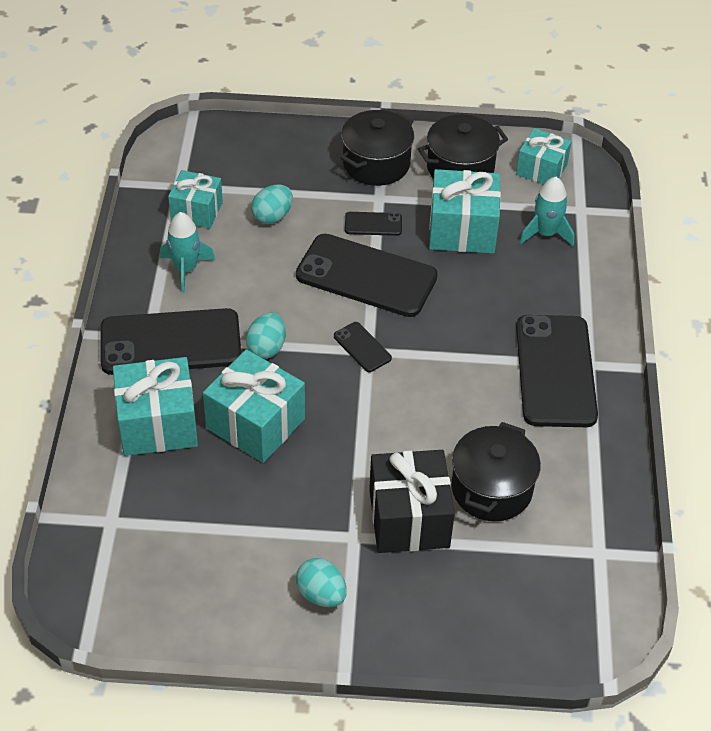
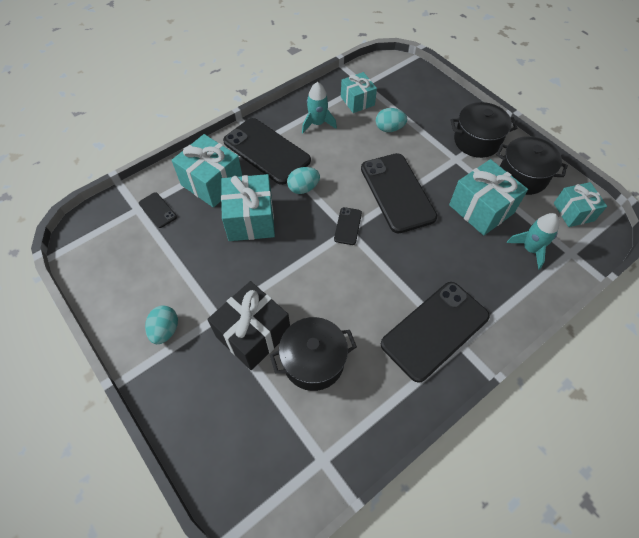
camera: 50 degrees right, 10 degrees up
(373, 224) = (435, 169): black phone -> black phone (157, 210)

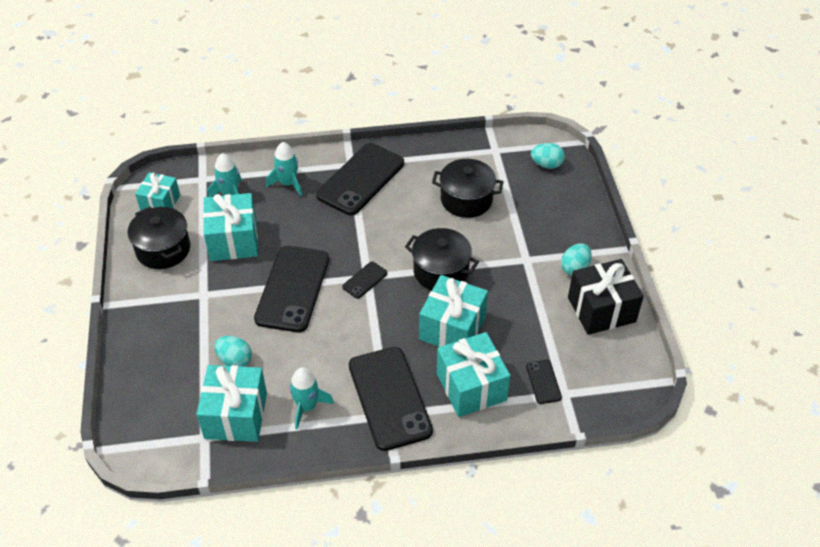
camera: 150 degrees left, 10 degrees down
(253, 334) = (502, 235): black gift -> black gift (601, 309)
(303, 188) = (379, 335): turquoise egg -> turquoise egg (546, 165)
(357, 101) = (236, 415): turquoise gift -> turquoise gift, size x1.54
(435, 330) = (361, 179): black phone -> black phone turned 45 degrees counterclockwise
(477, 141) = (162, 302): black pot -> black pot (441, 271)
(495, 287) = (288, 183): none -> turquoise rocket

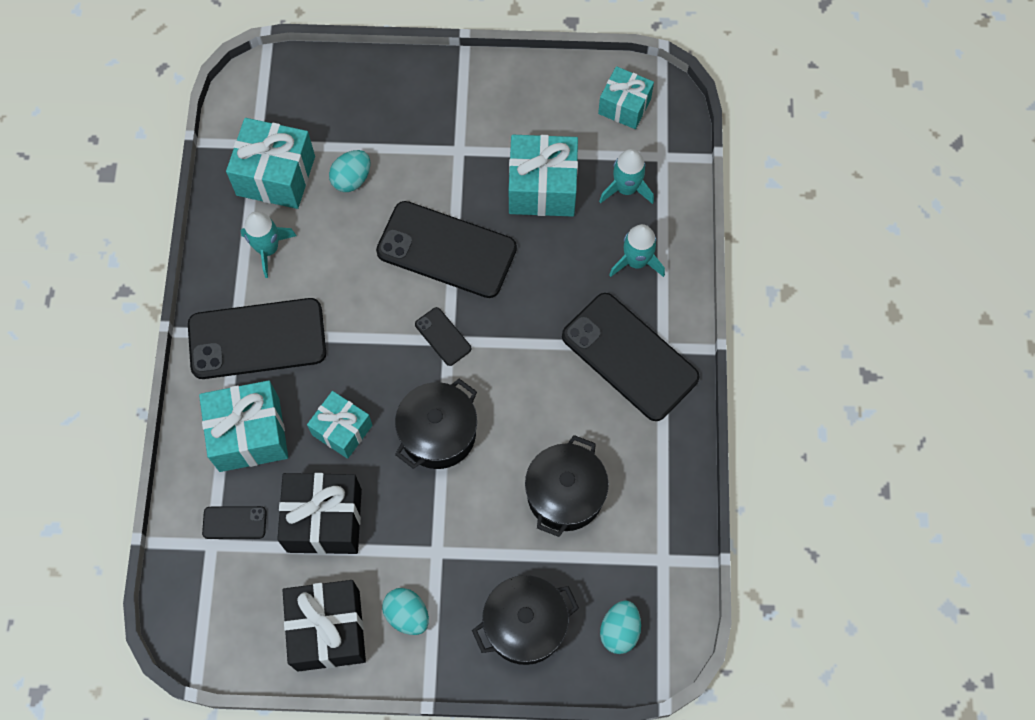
camera: 100 degrees right, 20 degrees up
(163, 249) = (541, 108): black pot -> black pot (525, 625)
(452, 328) = (342, 430): turquoise gift -> turquoise gift, size x0.65
(524, 326) = (324, 520): none -> black gift

